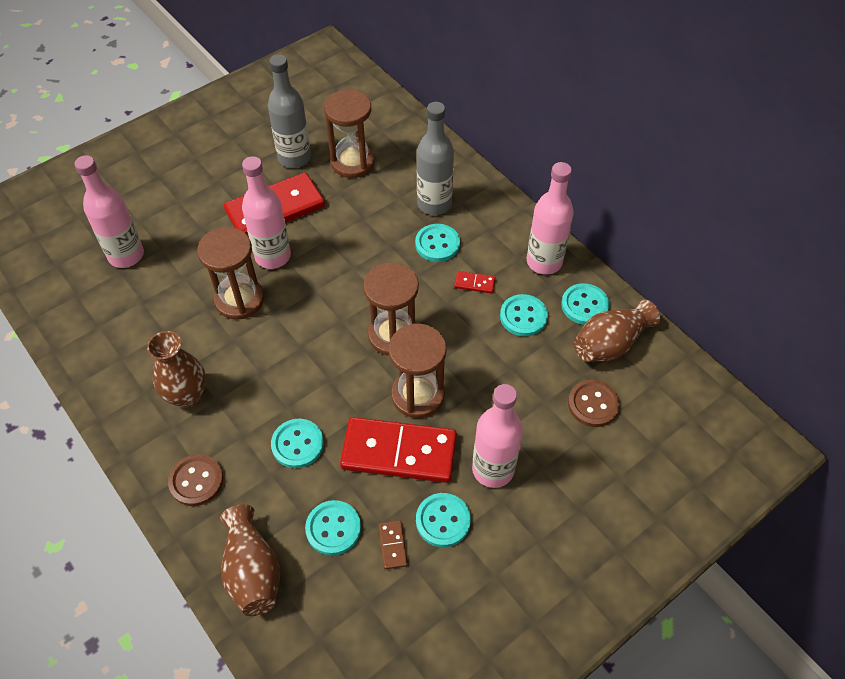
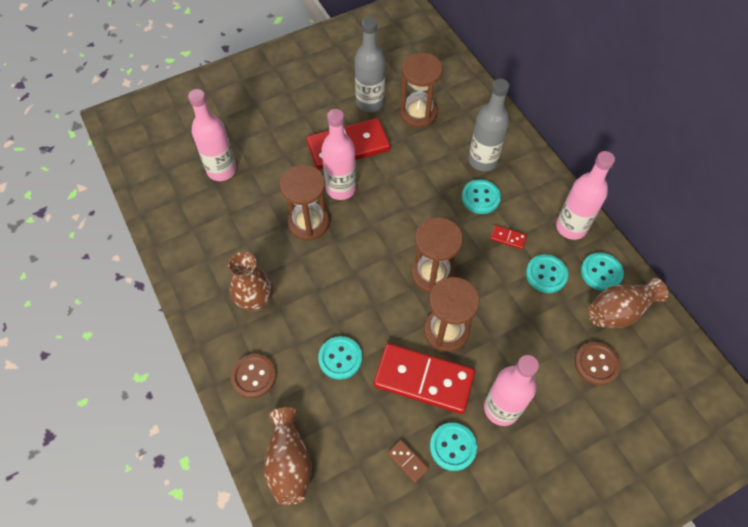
camera: 10 degrees right, 5 degrees up
(333, 528) = (360, 437): turquoise button -> none
(392, 545) = (407, 461): brown domino -> brown domino turned 45 degrees counterclockwise

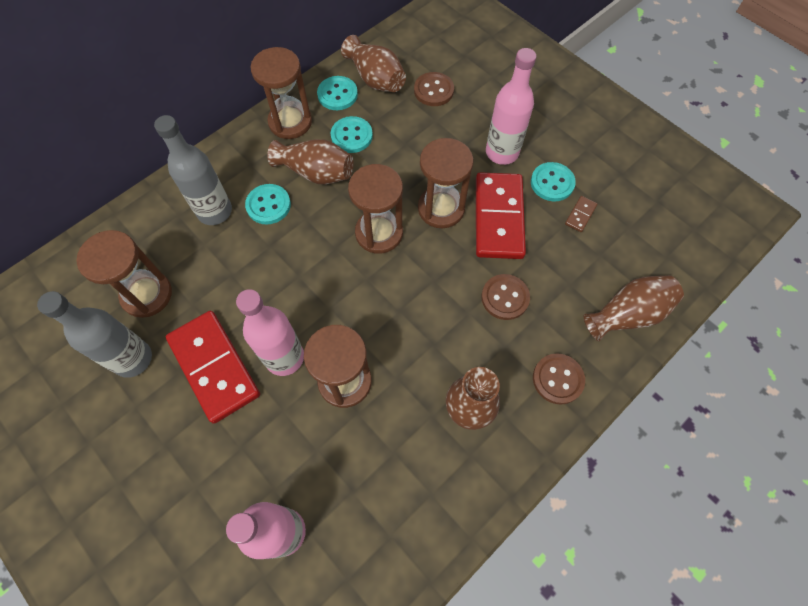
camera: 105 degrees left, 5 degrees up
(340, 358) = (505, 298): turquoise button -> brown button
(508, 238) = (316, 173): red domino -> brown vase
(571, 227) = (290, 122): pink bottle -> brown hourglass

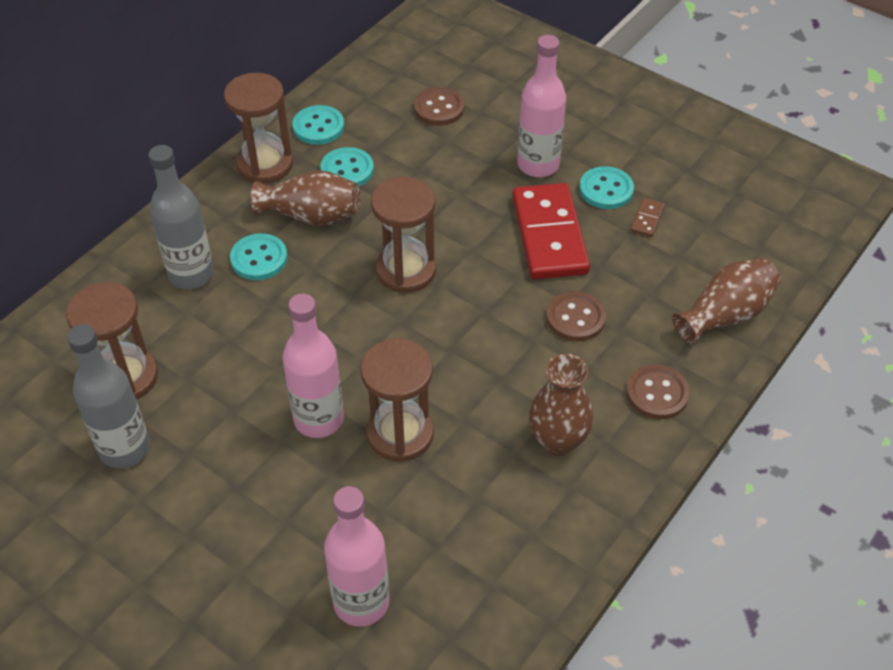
camera: 10 degrees left, 15 degrees down
(214, 367) = (232, 442): red domino -> none
(375, 79) = (363, 104): brown vase -> none
(441, 208) = (477, 234): brown hourglass -> none

